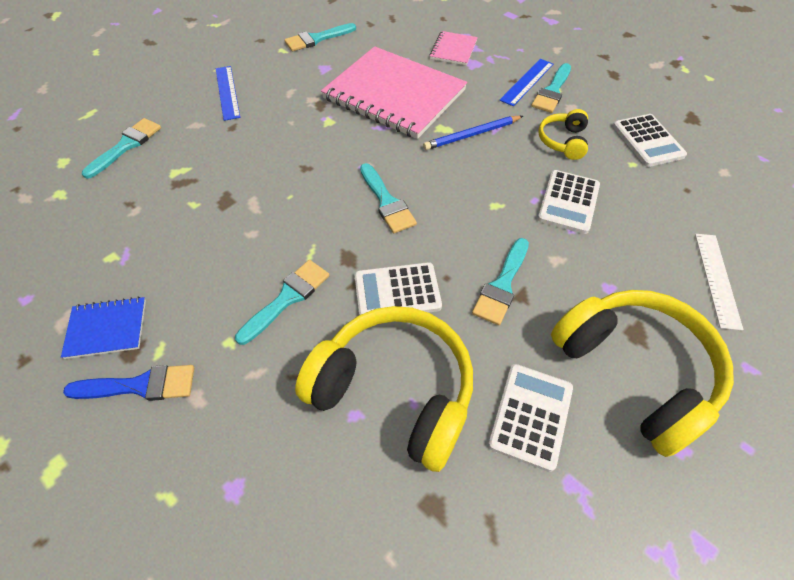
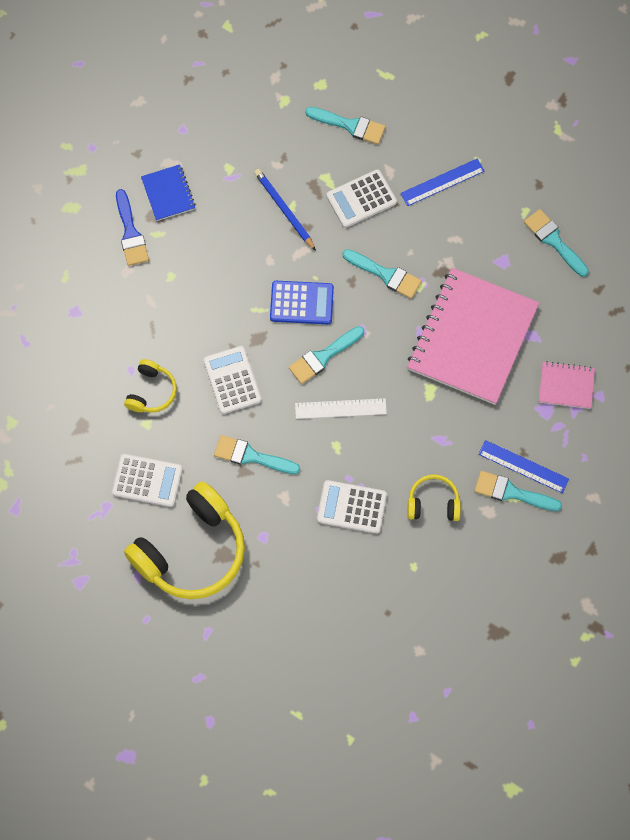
camera: 80 degrees right, 15 degrees up
(287, 298) = (213, 304): turquoise brush -> turquoise brush (385, 274)
(316, 212) = (301, 303): none -> blue calculator
(394, 391) = (151, 391): yellow headphones -> yellow headphones, size x0.49
(472, 135) = (425, 418): blue pencil -> blue pencil (284, 210)
(647, 141) = (450, 583): white calculator -> white calculator (361, 199)
(717, 279) = (286, 622): white ruler -> white ruler (340, 409)

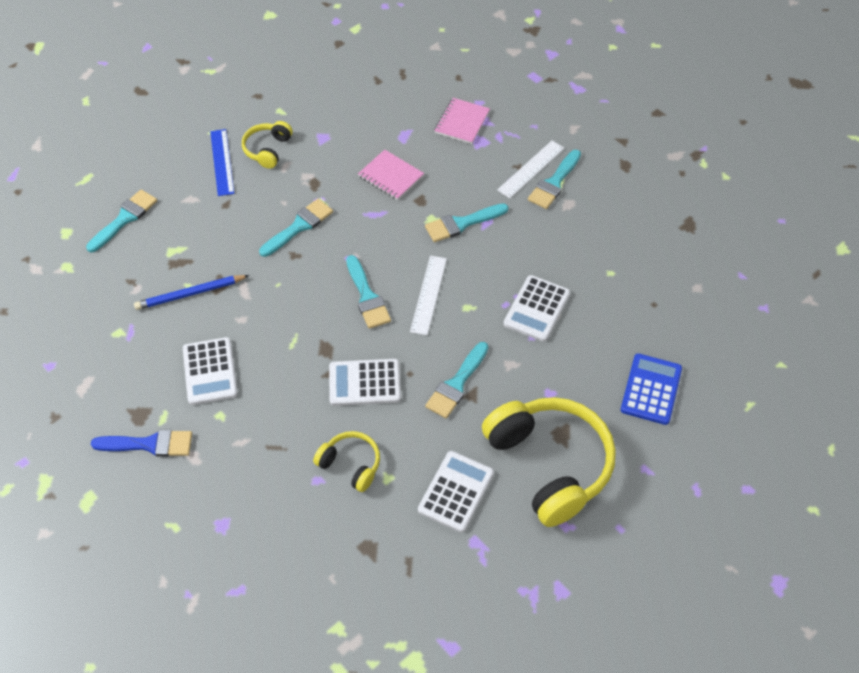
camera: 75 degrees left, 15 degrees down
(168, 193) = (119, 396): blue notebook -> none
(301, 303) = (301, 302): blue calculator -> blue calculator (651, 389)
(361, 199) = (209, 227): white calculator -> white calculator (210, 371)
(433, 503) = (549, 243): yellow headphones -> yellow headphones (267, 149)
(472, 338) = (391, 176): pink notebook -> pink notebook, size x0.45
(523, 466) = (531, 169): blue ruler -> white ruler
(554, 241) = (318, 98): turquoise brush -> turquoise brush (462, 223)

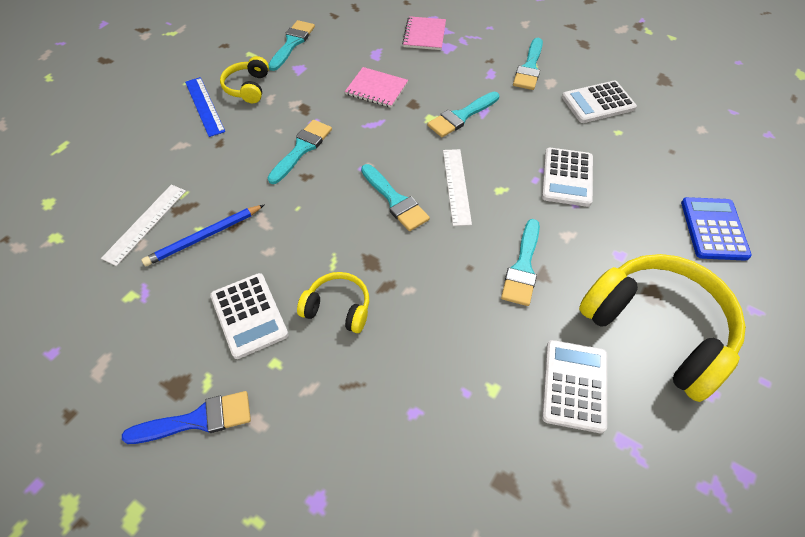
camera: 15 degrees left, 0 degrees up
(124, 219) = (112, 177): turquoise brush -> turquoise brush (292, 43)
(351, 464) = (445, 384): yellow headphones -> yellow headphones (338, 308)
(364, 383) = (426, 288): white calculator -> white calculator (598, 103)
(531, 169) = (503, 60): white ruler -> white ruler (145, 223)

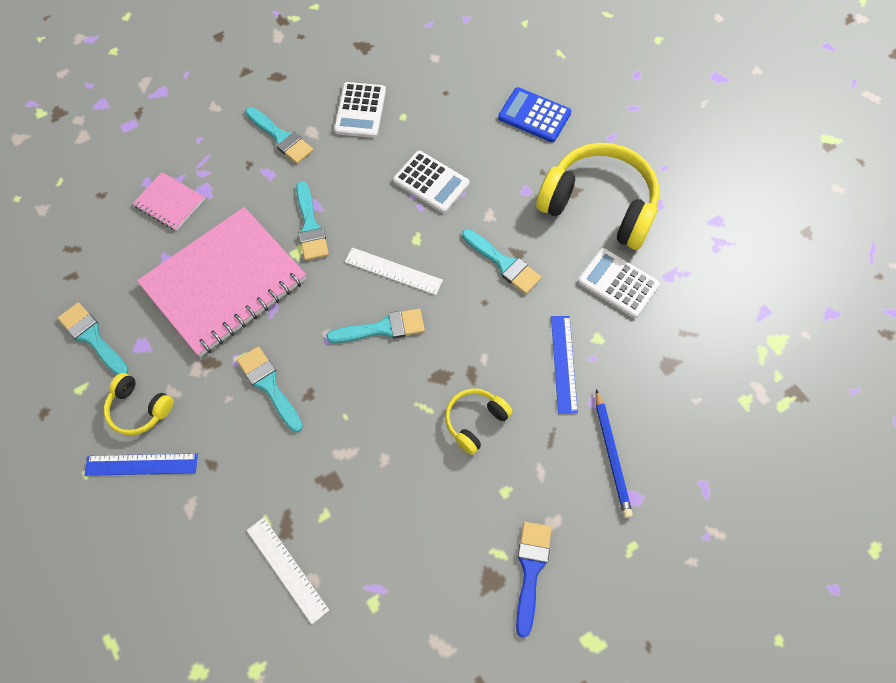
camera: 65 degrees left, 10 degrees up
(204, 237) = (336, 514): blue pencil -> blue pencil (612, 455)
(249, 315) = (447, 498): white calculator -> none
(376, 89) = (224, 283): pink notebook -> pink notebook, size x2.24
(443, 365) = (563, 363): none -> blue ruler
(657, 329) = (599, 205): yellow headphones -> yellow headphones turned 45 degrees clockwise

